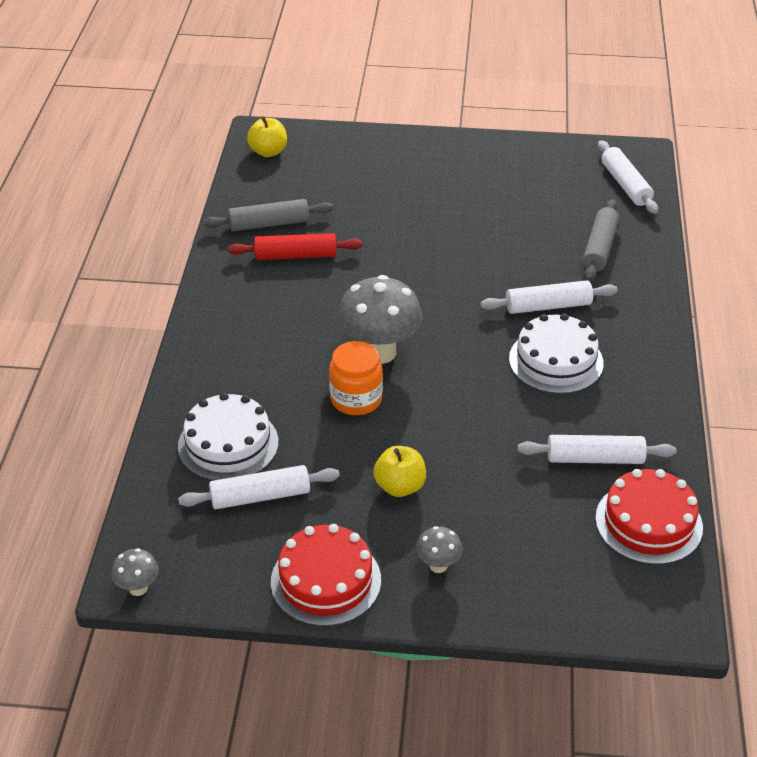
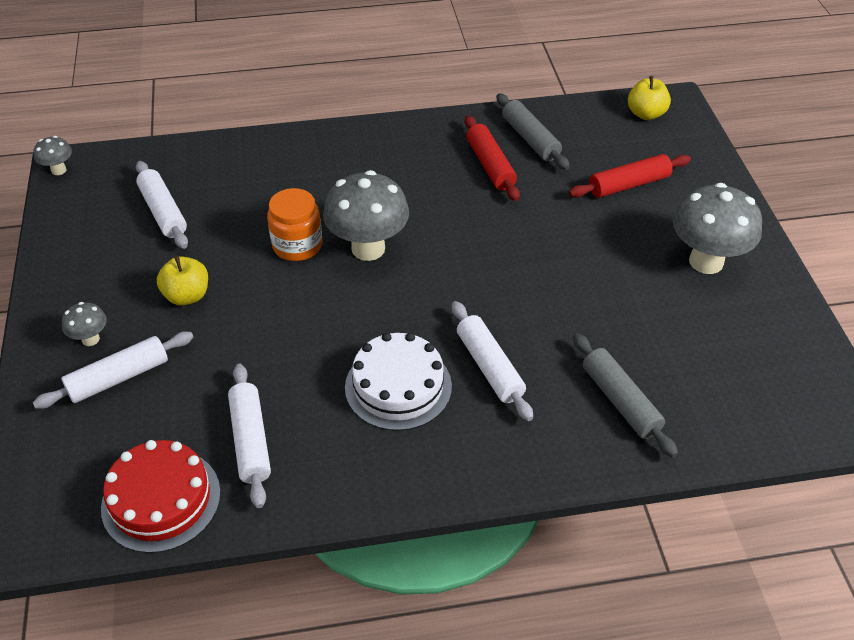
camera: 75 degrees right, 5 degrees up
(228, 444) = (222, 180): white cake -> none
(326, 580) = (70, 270): red cake -> none
(360, 184) = (628, 185): none -> red rolling pin
(468, 170) = (706, 261): none -> grey mushroom
(599, 248) = (620, 401): grey rolling pin -> grey rolling pin turned 60 degrees clockwise
(625, 185) = (769, 412): white rolling pin -> white rolling pin (119, 378)

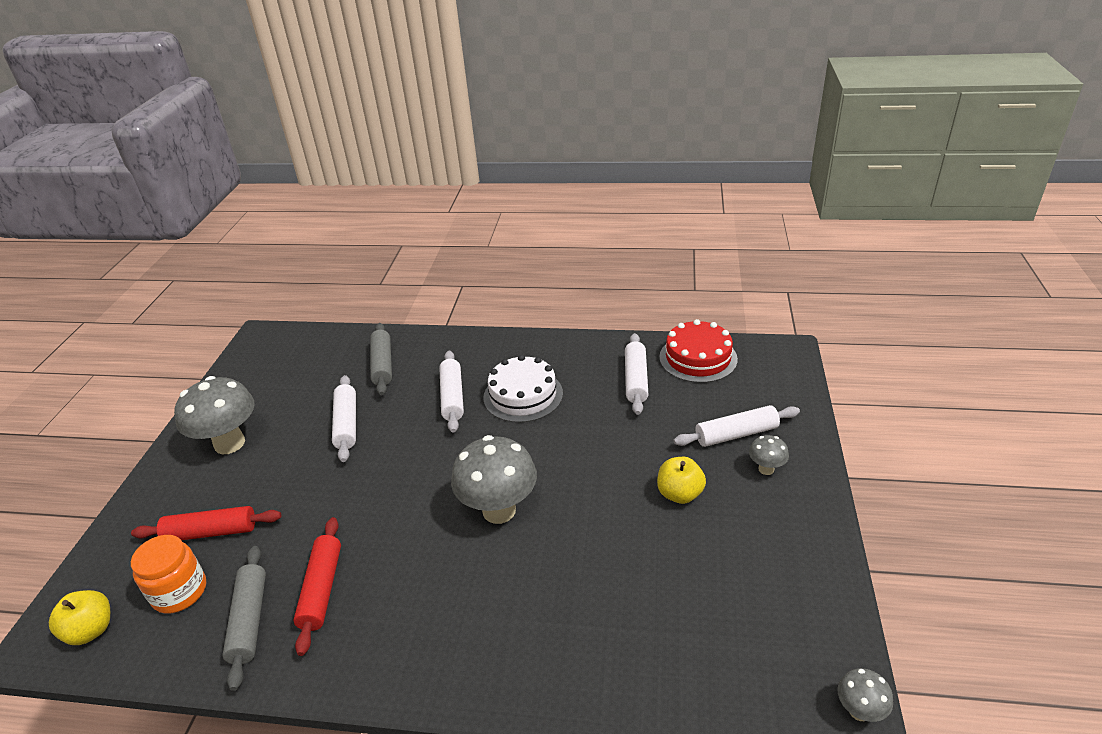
camera: 160 degrees left, 10 degrees down
(163, 212) = (707, 602): white rolling pin -> white rolling pin (347, 424)
(297, 245) = (566, 527): orange jar -> orange jar (179, 592)

